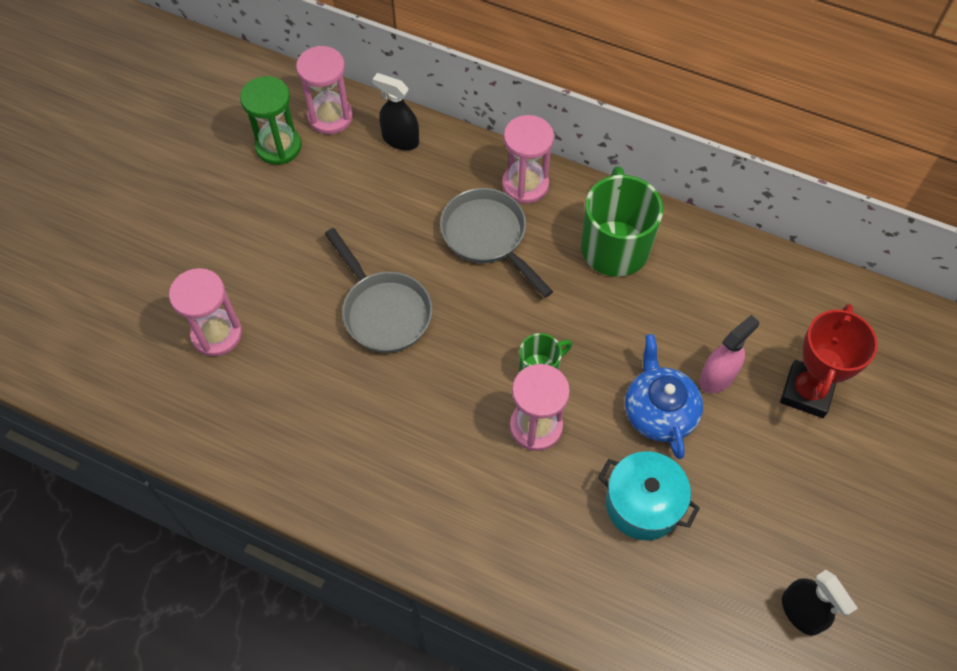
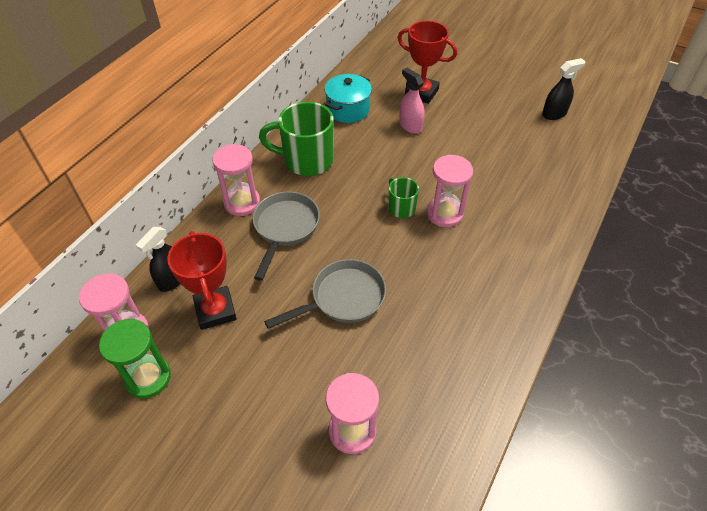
camera: 85 degrees left, 10 degrees down
(361, 187) = (215, 310): none -> red trophy
(488, 237) = (285, 228): grey pan -> grey pan turned 135 degrees clockwise
(643, 504) = (497, 168): turquoise pot -> turquoise pot (348, 109)
(659, 411) = (433, 153): blue teapot -> none

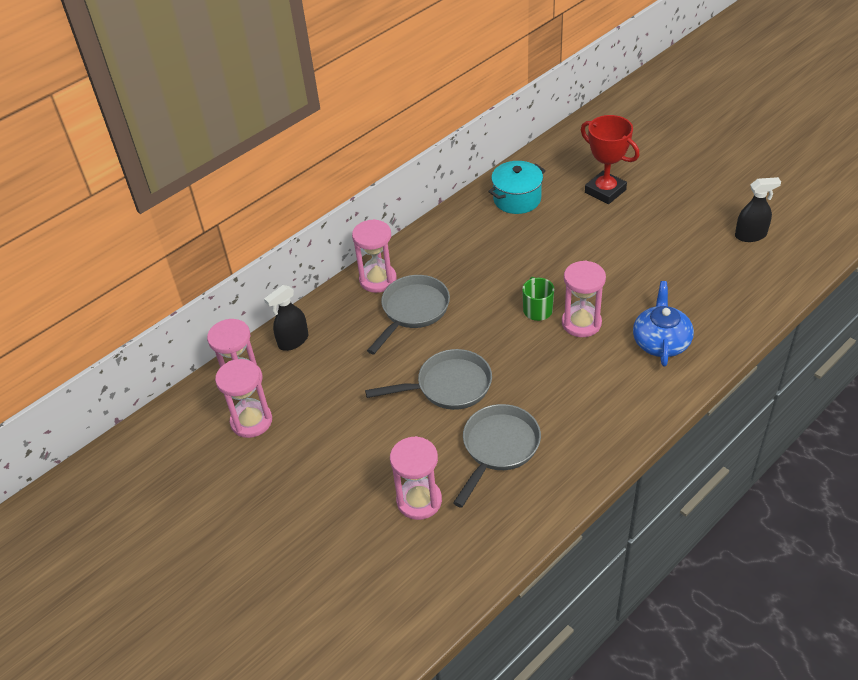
camera: 20 degrees right, 5 degrees down
(148, 378) = (251, 421): green hourglass -> pink hourglass
(215, 310) = (325, 375): red trophy -> none
(306, 160) = (455, 247): green mug -> none
(410, 126) = (579, 226): pink spray bottle -> none
(412, 354) = (498, 448): none -> grey pan
(520, 219) = (661, 342): none -> blue teapot

